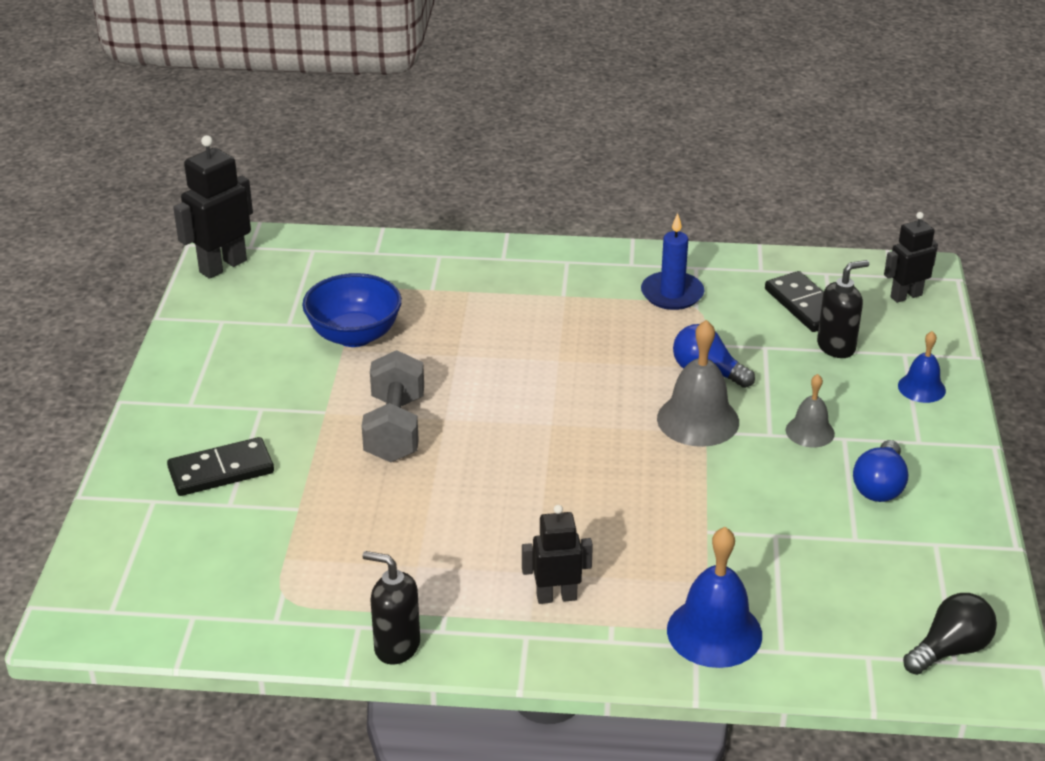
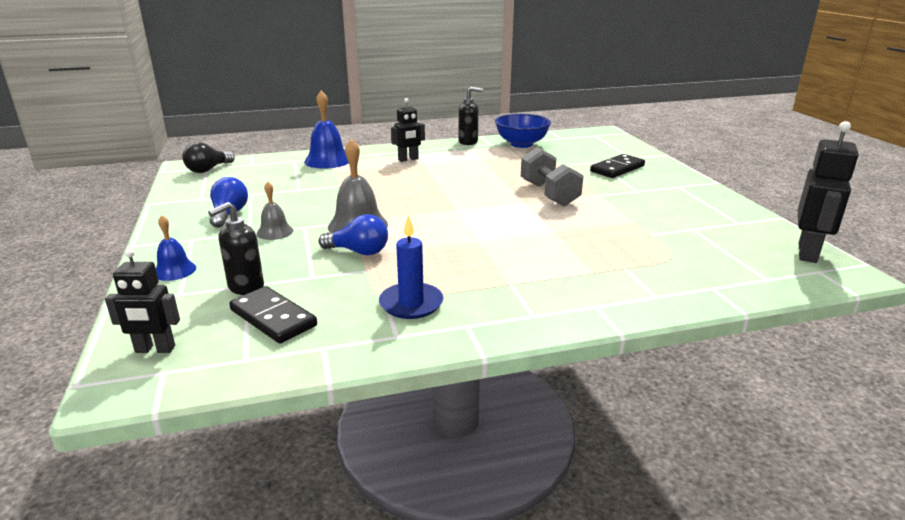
camera: 160 degrees right, 10 degrees down
(354, 335) = (638, 229): blue bowl -> blue bowl (521, 144)
(906, 296) = (155, 349): black robot -> black robot turned 45 degrees clockwise

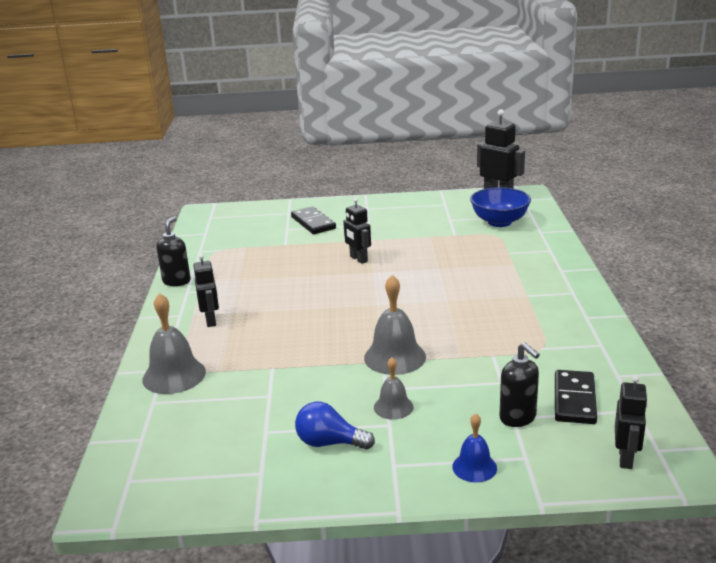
camera: 75 degrees left, 0 degrees up
(208, 170) = (141, 478): black light bulb -> none
(273, 318) = (574, 400): black domino -> black domino turned 45 degrees counterclockwise
(327, 160) = (174, 375): blue bell -> grey bell
(359, 252) = (456, 357): blue light bulb -> none
(411, 303) = (554, 336): blue candle -> none
(521, 144) = (209, 254): blue bowl -> blue bowl (499, 222)
(549, 194) = (358, 259): grey dumbbell -> black robot

